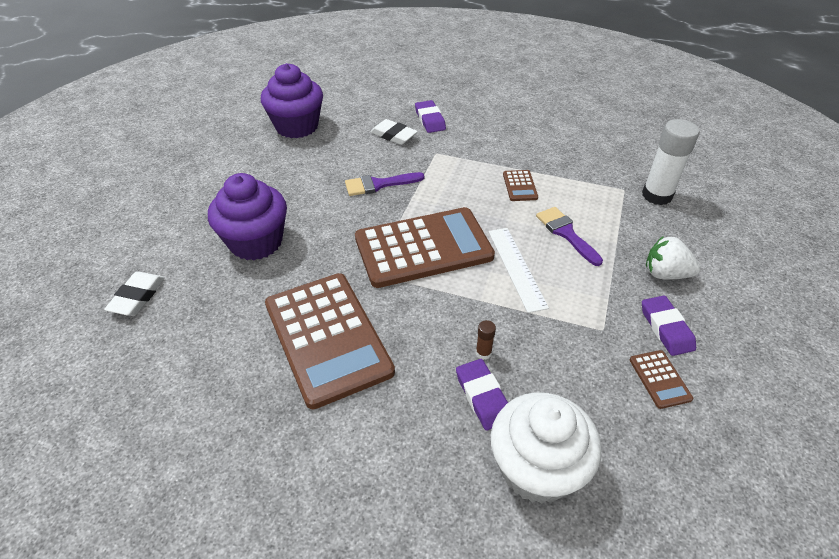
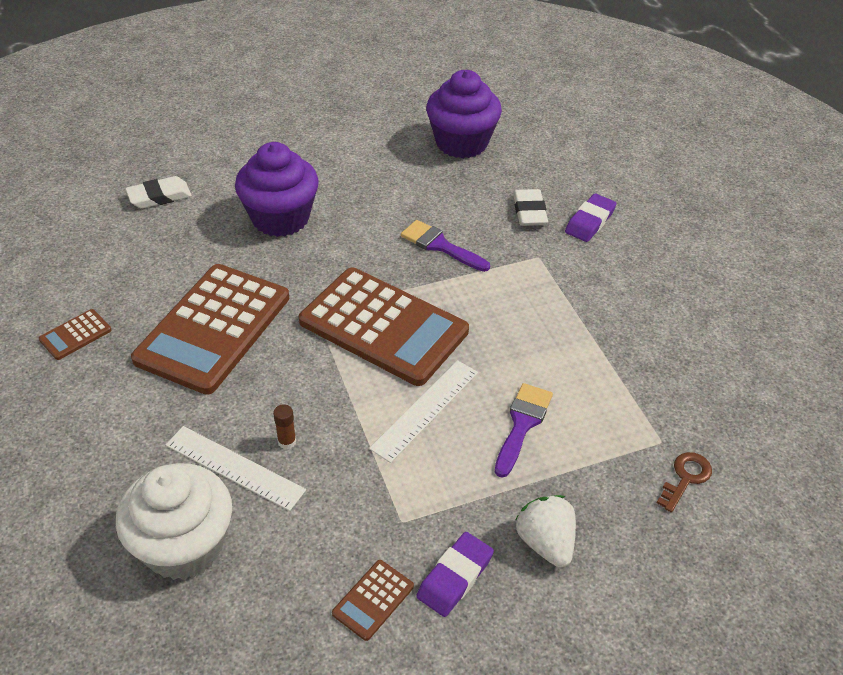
camera: 50 degrees right, 0 degrees up
(483, 397) = (234, 468): purple eraser -> white ruler
(520, 186) = (560, 349): brown calculator -> brown calculator (75, 335)
(657, 195) = (686, 478): white glue stick -> brown key

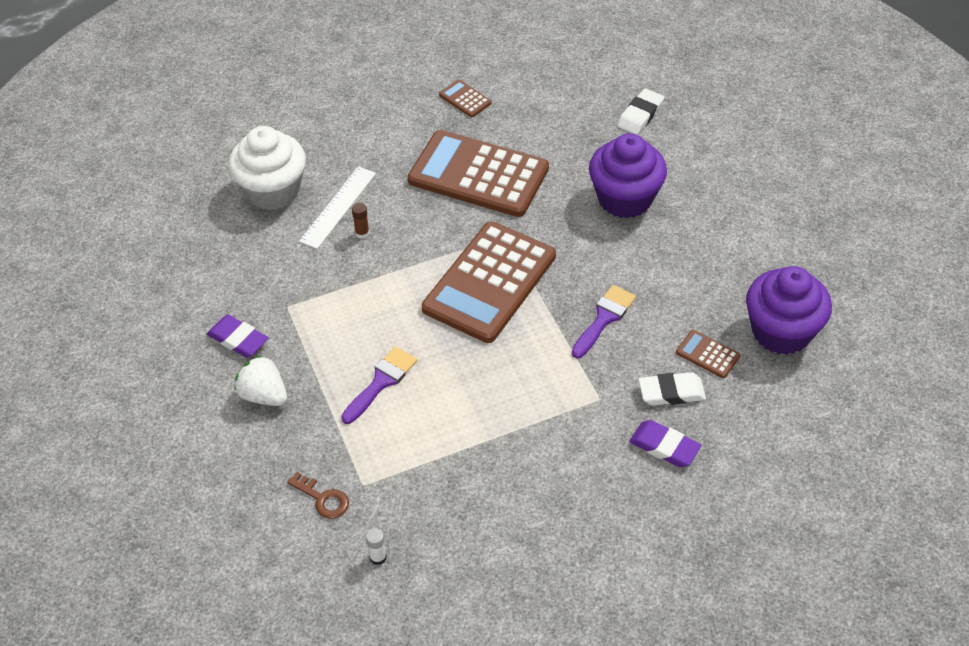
camera: 90 degrees right, 5 degrees up
(159, 196) = (640, 115): white eraser -> white eraser turned 60 degrees clockwise
(373, 600) = (223, 294): brown calculator -> brown calculator (707, 354)
(425, 410) = (395, 316): white ruler -> none
(522, 424) = (381, 382): purple brush -> purple brush turned 75 degrees counterclockwise
(545, 542) = (264, 395): white strawberry -> white strawberry turned 120 degrees counterclockwise
(748, 429) = (378, 557): none -> white glue stick

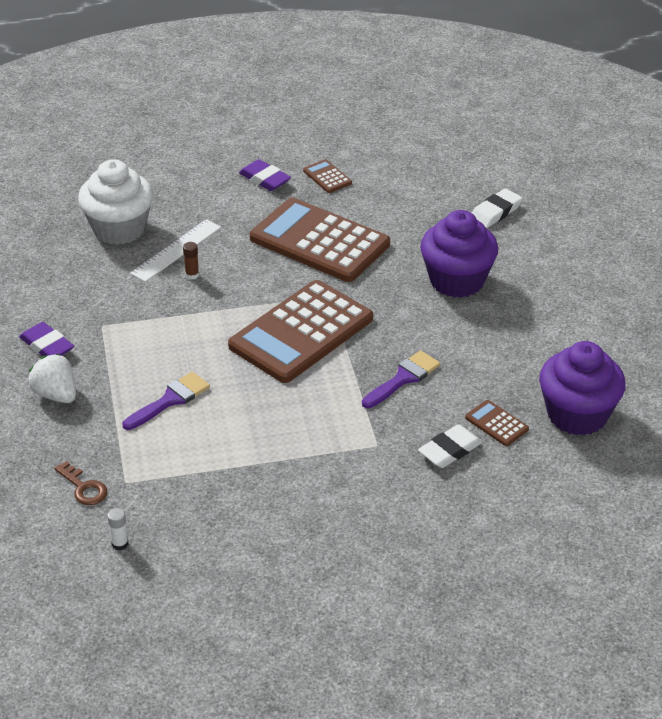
camera: 10 degrees right, 10 degrees down
(664, 446) = (427, 495): purple eraser -> purple eraser (265, 179)
(671, 392) = (450, 450): white eraser -> white eraser turned 45 degrees counterclockwise

